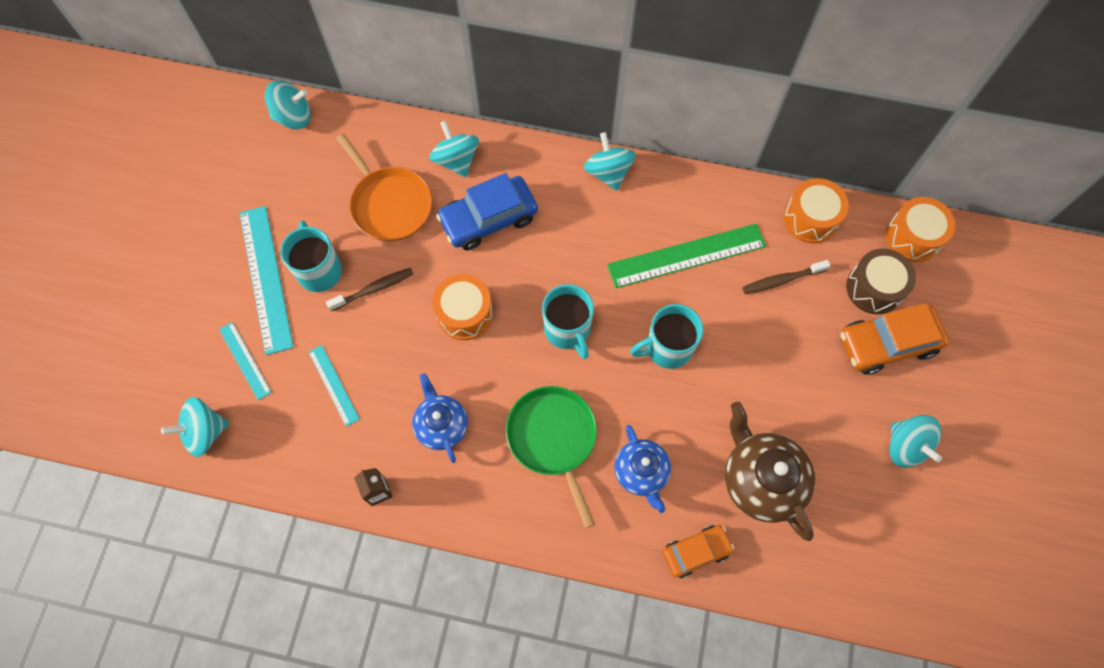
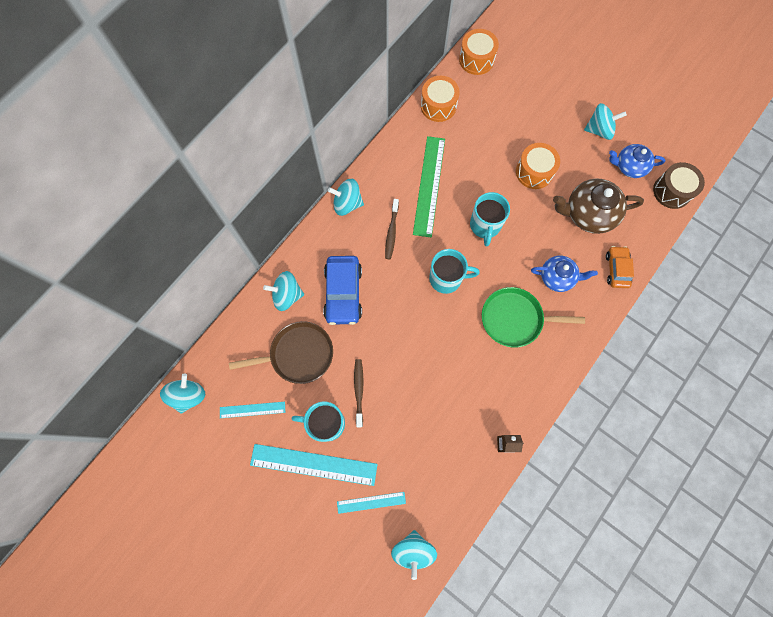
camera: 65 degrees left, 5 degrees up
(334, 385) = (417, 445): turquoise ruler -> turquoise ruler (252, 409)
(389, 204) = (298, 354): orange pan -> brown pan
(441, 425) = (477, 385): blue teapot -> blue teapot (629, 167)
(465, 314) = (405, 337): orange drum -> orange drum (534, 172)
(782, 280) = (470, 141): brown toothbrush -> brown toothbrush (391, 232)
(874, 288) = (499, 96): brown drum -> brown drum (672, 191)
(887, 343) = (535, 107): orange car -> none

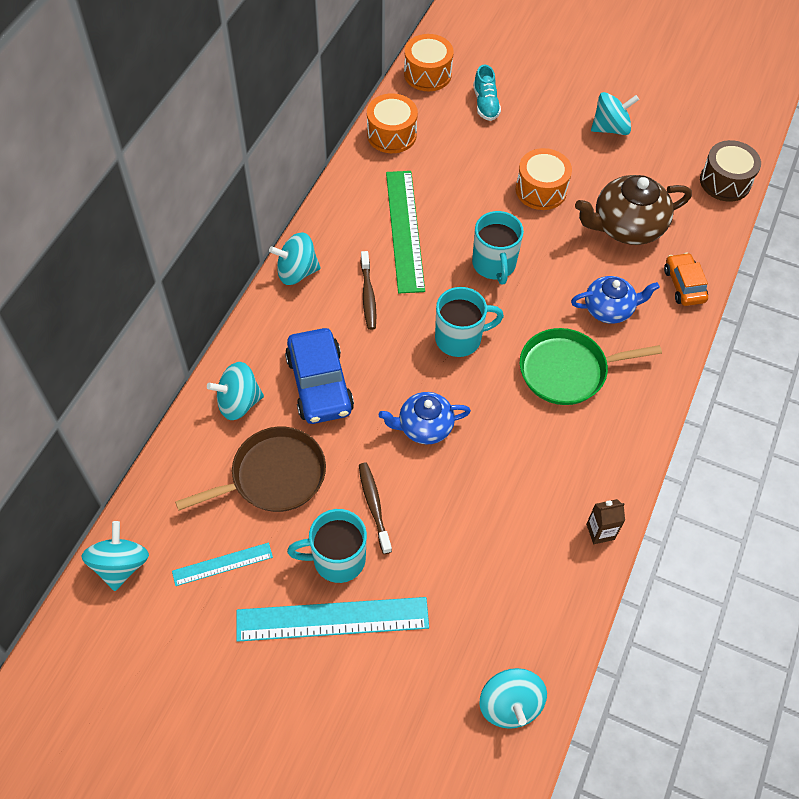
camera: 15 degrees left, 15 degrees down
(371, 502) = (431, 652): turquoise ruler -> none
(512, 92) = (485, 104): none -> turquoise shoe
(629, 167) = (662, 163): blue teapot -> blue teapot (424, 427)

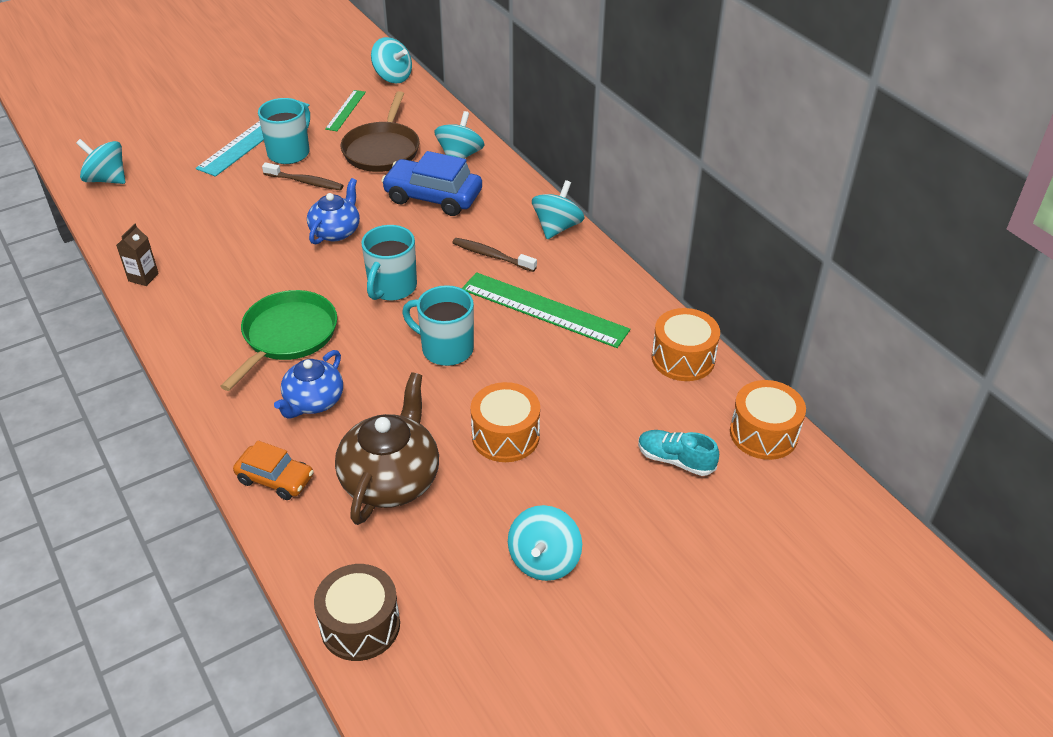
camera: 125 degrees right, 15 degrees down
(222, 564) = (346, 110): turquoise ruler -> green ruler

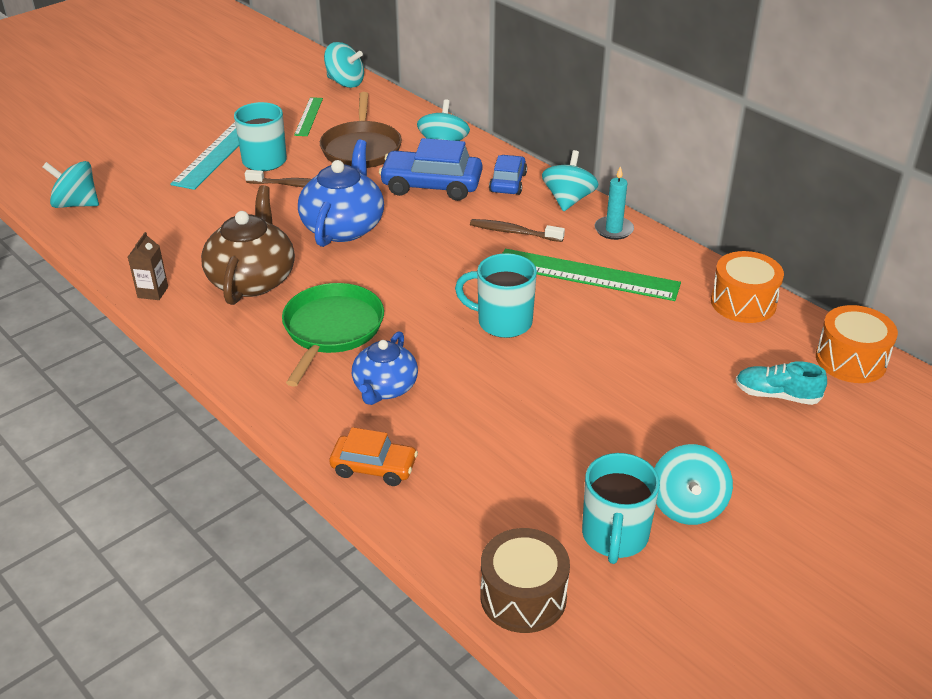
camera: 10 degrees left, 5 degrees down
(336, 231) = (343, 227): blue teapot -> blue teapot, size x1.55
(391, 288) = (423, 272): turquoise mug -> turquoise mug (614, 536)
(391, 479) = (497, 451): brown teapot -> brown teapot (252, 280)
(505, 436) = (598, 395): orange drum -> none
(506, 202) = (508, 183): none -> blue car
(588, 265) = (613, 230): none -> turquoise candle

